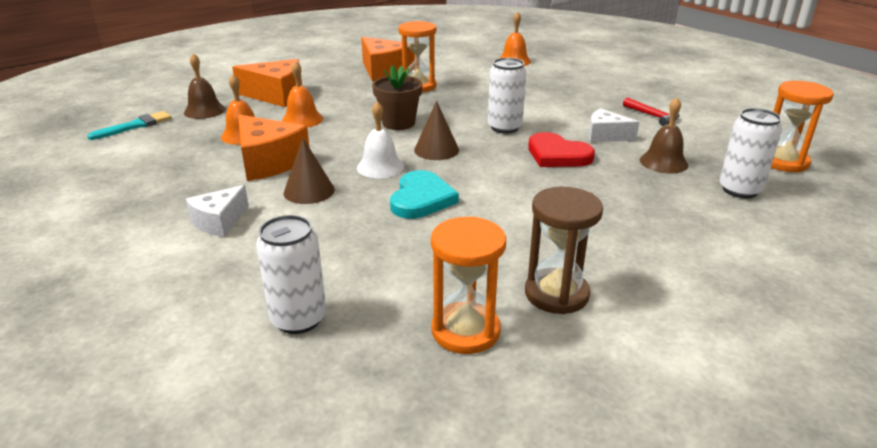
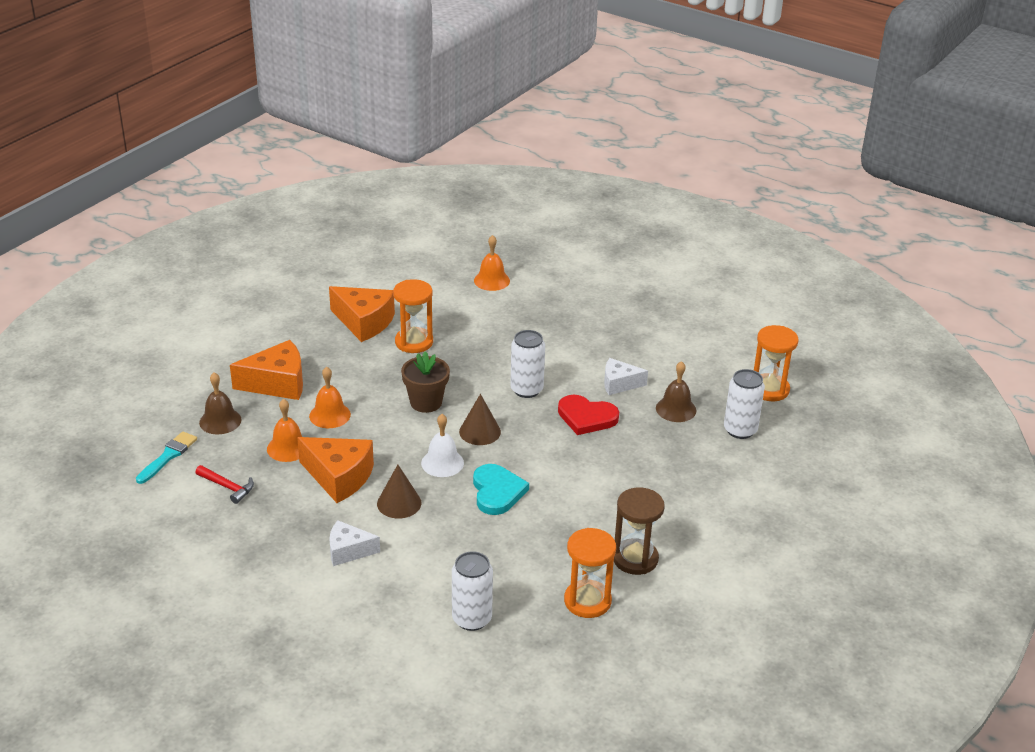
camera: 20 degrees left, 5 degrees up
(219, 222) = (348, 551): white cheese -> white cheese turned 75 degrees clockwise
(653, 116) = (653, 348): red hammer -> red hammer (227, 487)

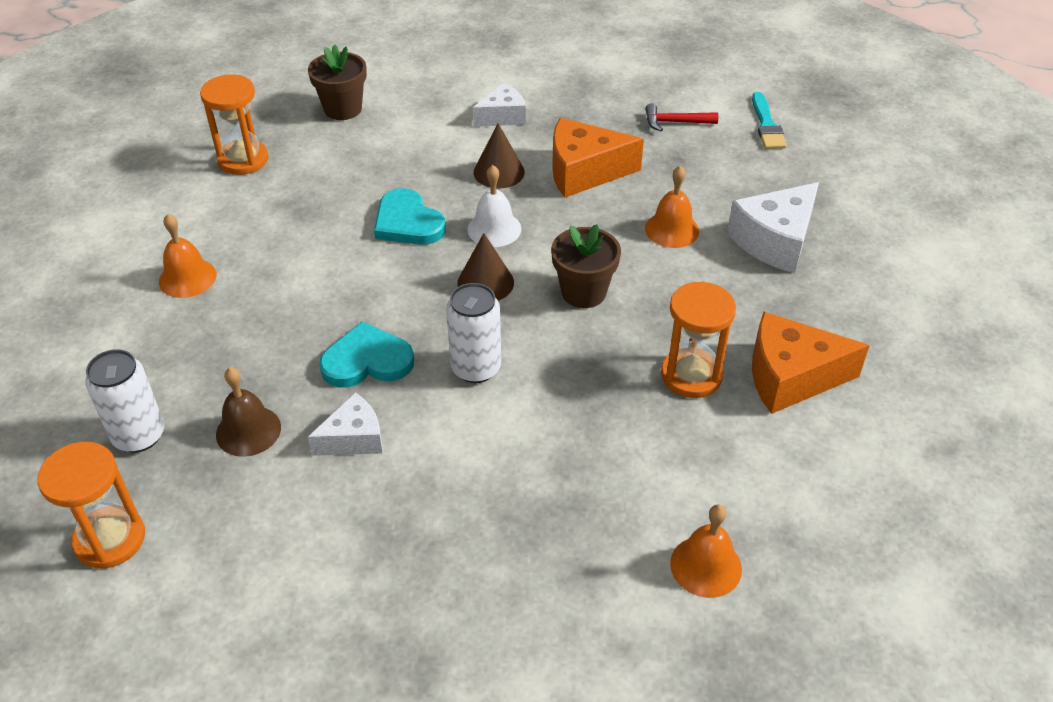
camera: 150 degrees right, 10 degrees up
(220, 421) = (771, 176): brown bell -> none
(277, 383) = (775, 241): orange cheese -> white cheese
(288, 448) = (669, 178): orange bell -> orange bell (187, 278)
(472, 619) = (343, 109): white can -> brown flower pot
(586, 417) = (367, 361): red heart -> turquoise heart
(635, 559) = (213, 214): brown hourglass -> none

